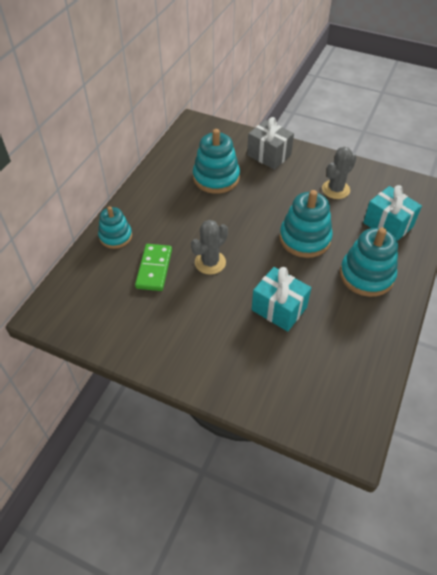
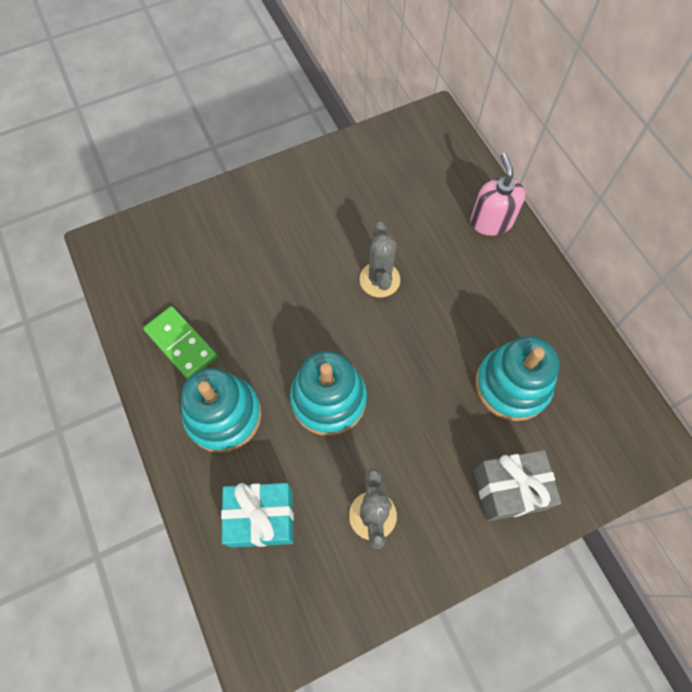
camera: 130 degrees right, 15 degrees up
(115, 236) = (491, 221): turquoise stacking toy -> pink soap dispenser
(154, 269) = (415, 227): green domino -> green domino (181, 344)
(279, 309) = (268, 295): turquoise gift -> none

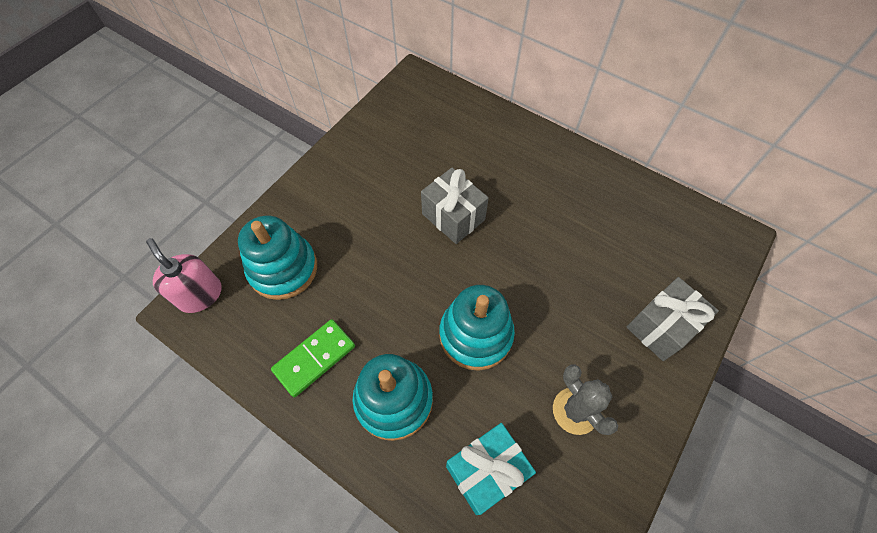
camera: 30 degrees left, 5 degrees down
(181, 344) = (314, 358): green domino -> green domino turned 60 degrees counterclockwise
(379, 279) = (453, 217): grey cactus -> grey gift
(491, 221) = (509, 132): pink soap dispenser -> pink soap dispenser (200, 294)
(512, 385) = (608, 246): turquoise stacking toy -> turquoise stacking toy (283, 269)

